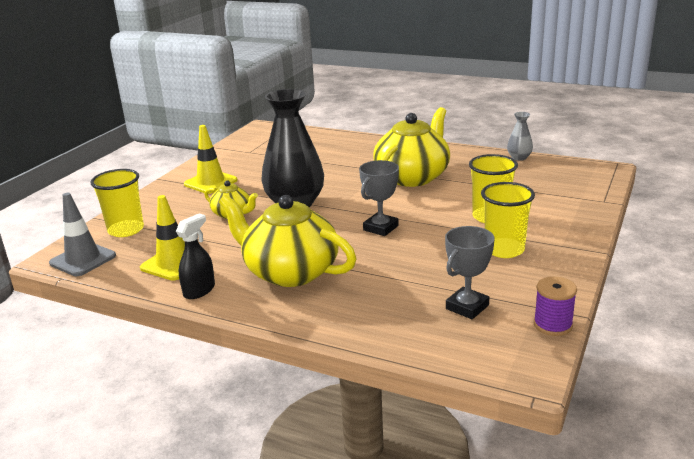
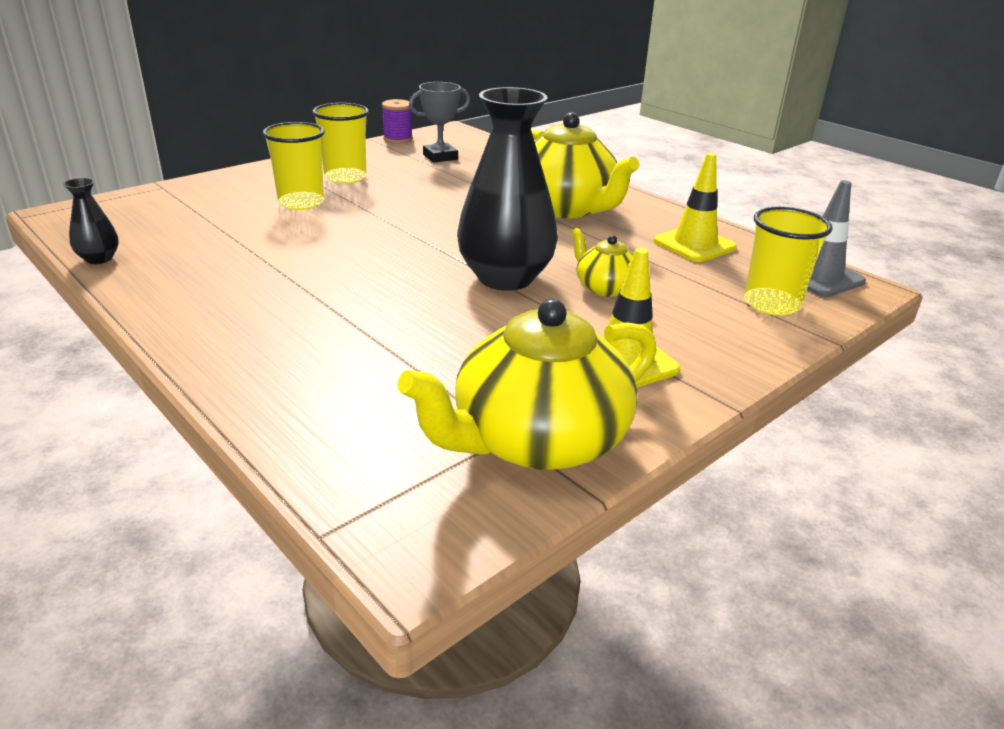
camera: 160 degrees left, 5 degrees up
(199, 290) = (666, 215): black spray bottle -> none
(380, 228) = (431, 221): grey trophy -> none
(412, 177) = (294, 272): yellow teapot -> yellow teapot (537, 440)
(519, 157) = (99, 259): grey vase -> black vase

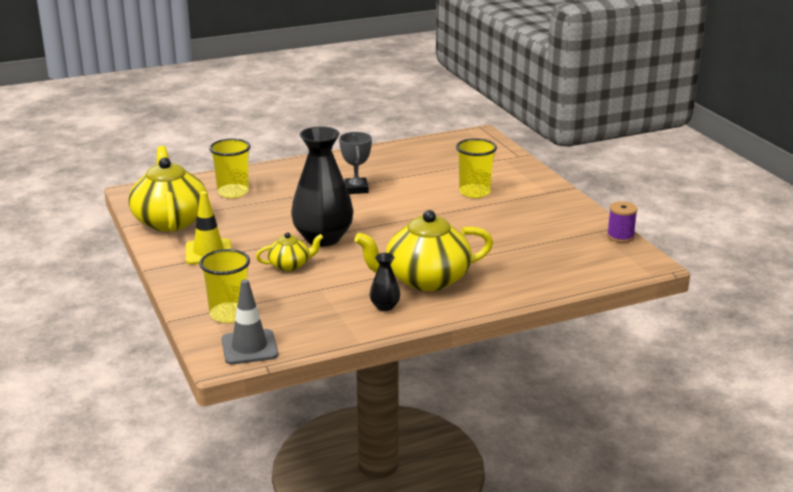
camera: 110 degrees right, 5 degrees down
(99, 259) = (411, 144): black vase -> black vase (385, 306)
(345, 177) = (522, 209): yellow cup -> yellow cup (233, 192)
(440, 157) = (565, 248): grey trophy -> grey trophy (356, 189)
(694, 244) = (331, 314): yellow traffic cone -> none

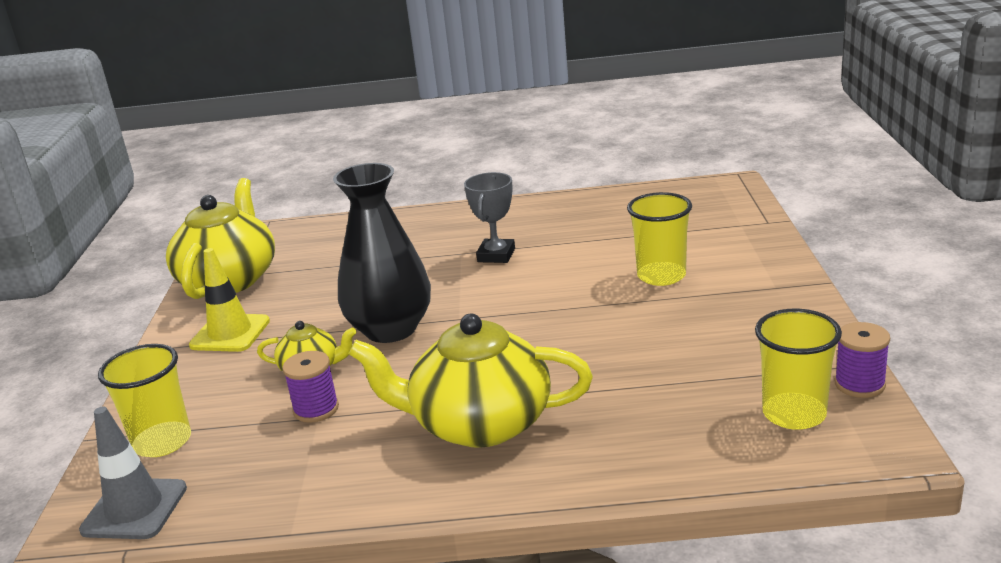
camera: 25 degrees right, 0 degrees up
(233, 192) = (338, 246): yellow cup -> yellow cup (794, 414)
(315, 285) = (316, 409): none -> purple spool
(385, 306) = (381, 466): black vase -> none

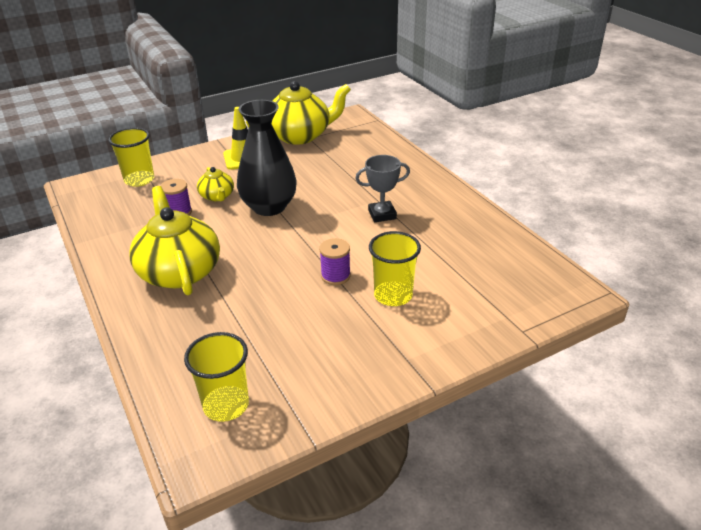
camera: 60 degrees right, 10 degrees up
(134, 509) = (86, 194): grey traffic cone -> none
(859, 384) = (276, 434): purple spool -> purple spool (335, 276)

